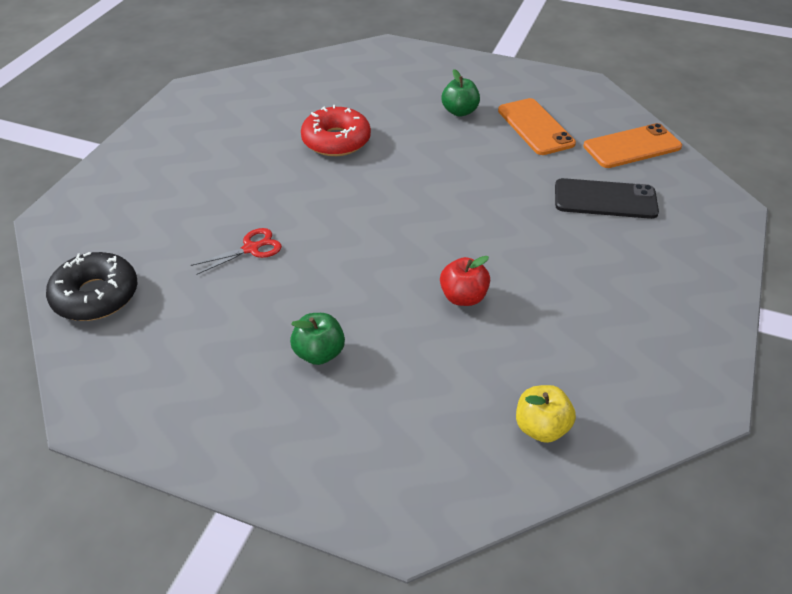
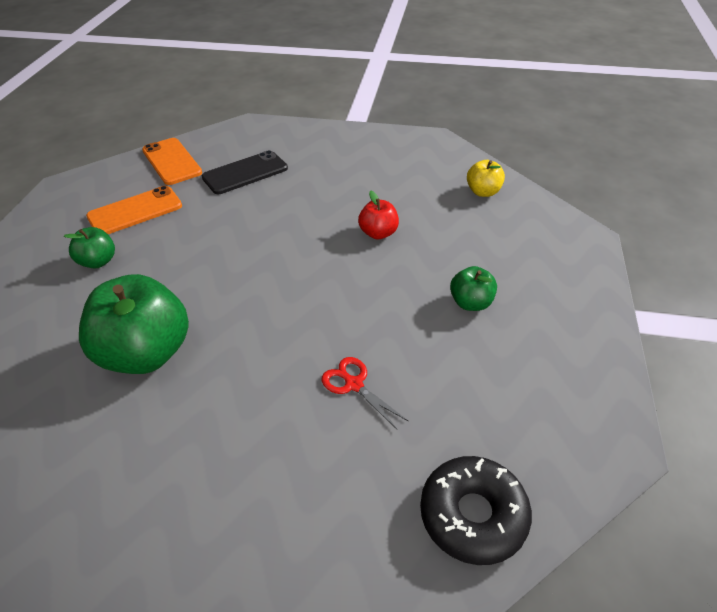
camera: 100 degrees left, 0 degrees up
(336, 141) = (146, 353): red donut -> green apple
(605, 199) = (245, 173): black phone -> black phone turned 60 degrees clockwise

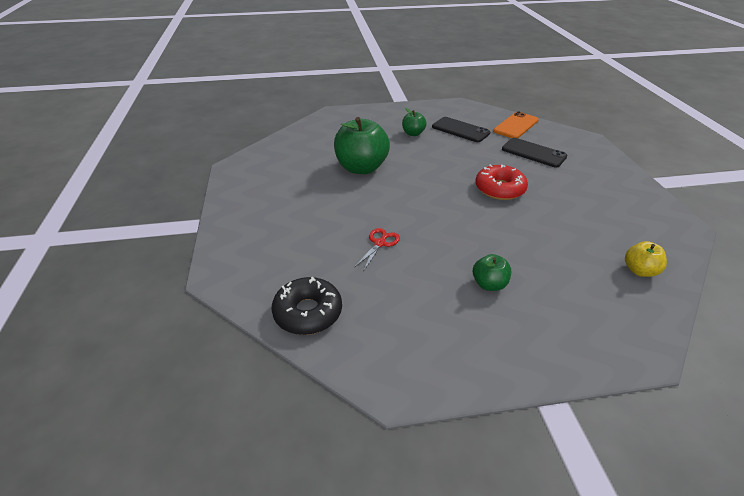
camera: 70 degrees right, 5 degrees down
(135, 211) = (460, 130): orange phone -> black phone
(300, 228) = (499, 189): none -> red donut
(378, 233) = (526, 223): red apple -> none

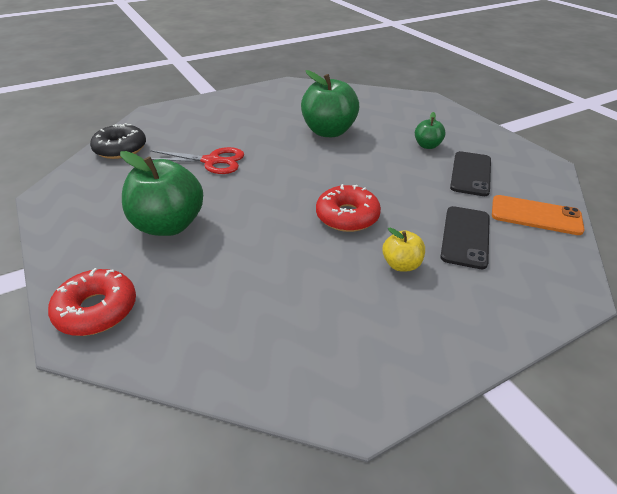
camera: 70 degrees right, 0 degrees up
(380, 243) = (211, 161): red scissors -> red scissors, size x1.63
(489, 284) = (169, 225): green apple -> green apple, size x2.01
(609, 340) = (97, 310): none -> red donut
(639, 271) = (222, 342): yellow apple -> yellow apple (401, 265)

